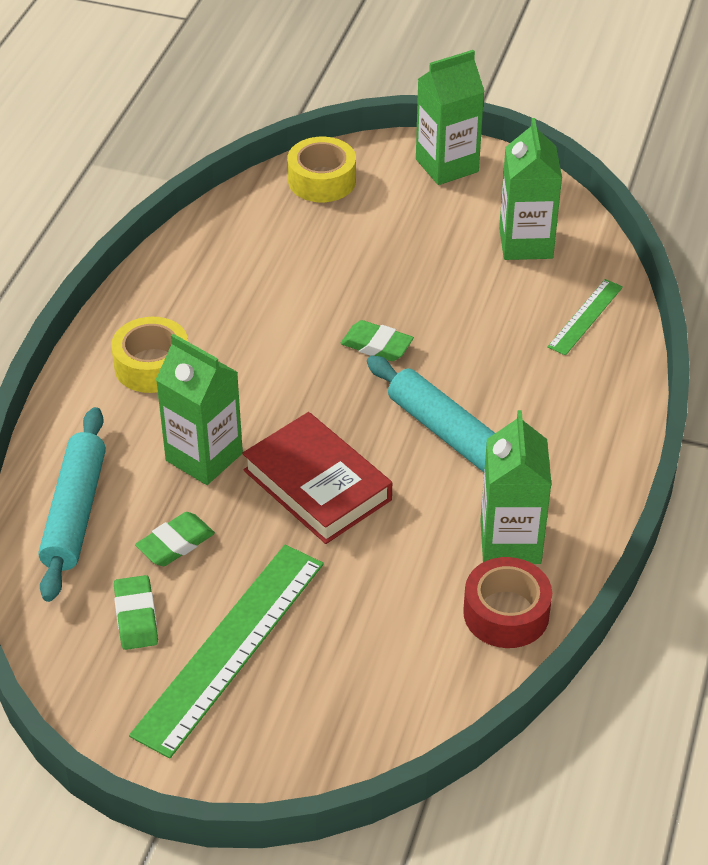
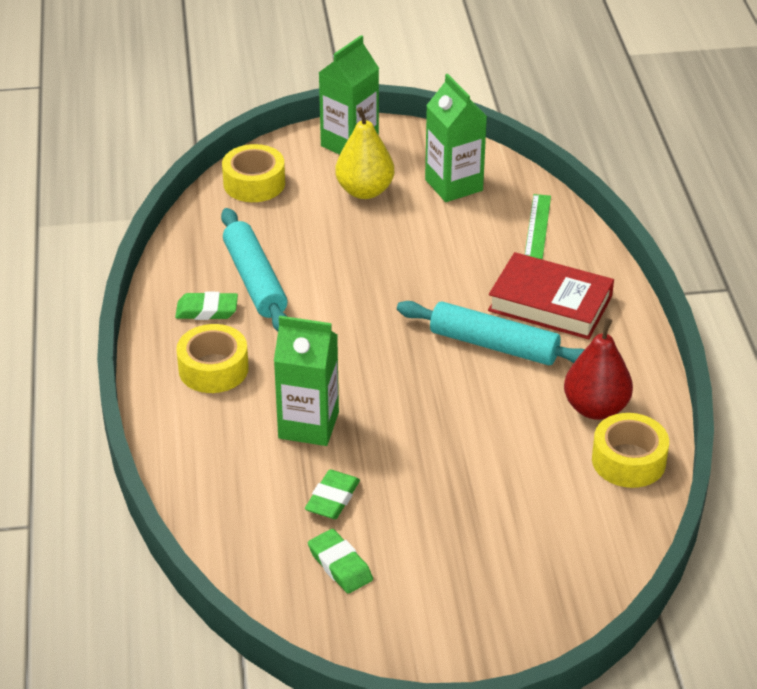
camera: 25 degrees left, 5 degrees down
(75, 512) = (230, 503): turquoise rolling pin -> turquoise rolling pin (255, 280)
(230, 647) = (434, 561): green ruler -> none
(317, 485) = (416, 416): red book -> red book (550, 303)
(376, 345) = (389, 296): green eraser -> green eraser (207, 310)
(428, 222) = (365, 191): none -> yellow pear
(506, 613) = (628, 460): red tape -> yellow tape
(510, 542) = (596, 408): green carton -> red pear

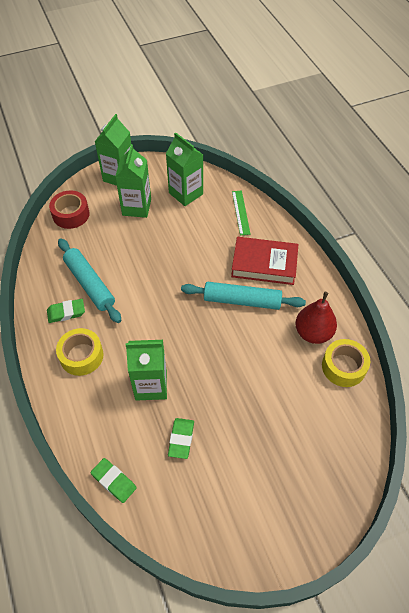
camera: 15 degrees left, 15 degrees up
(254, 183) = (71, 214): yellow tape -> red tape
(340, 565) = (200, 491): green eraser -> green eraser (114, 481)
(365, 191) = (136, 207): yellow pear -> green carton

